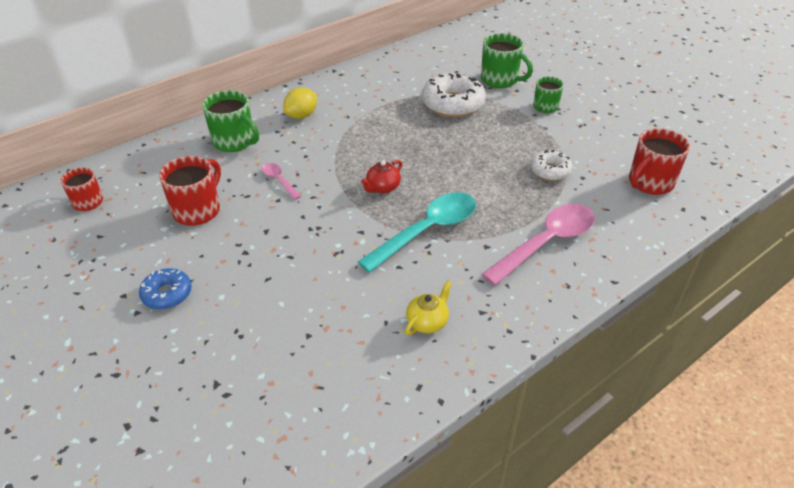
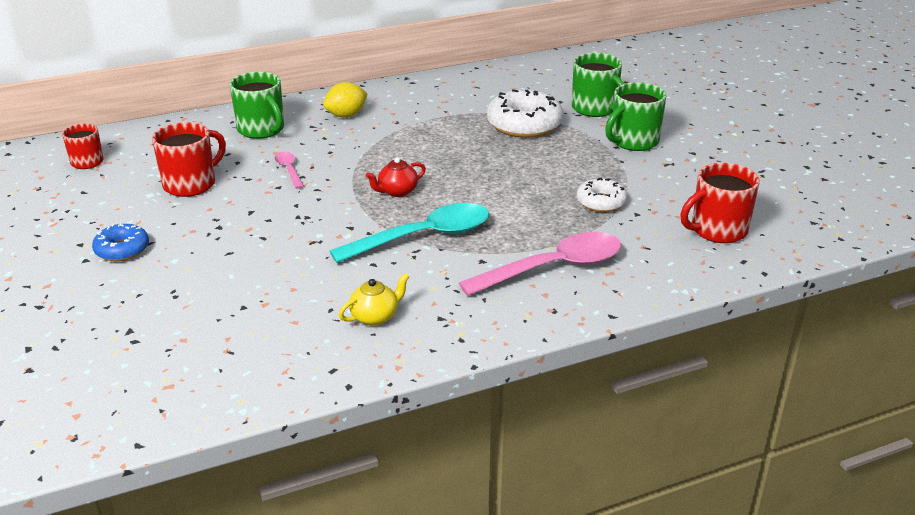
camera: 15 degrees right, 10 degrees down
(545, 107) = (633, 141): green mug -> green mug, size x1.55

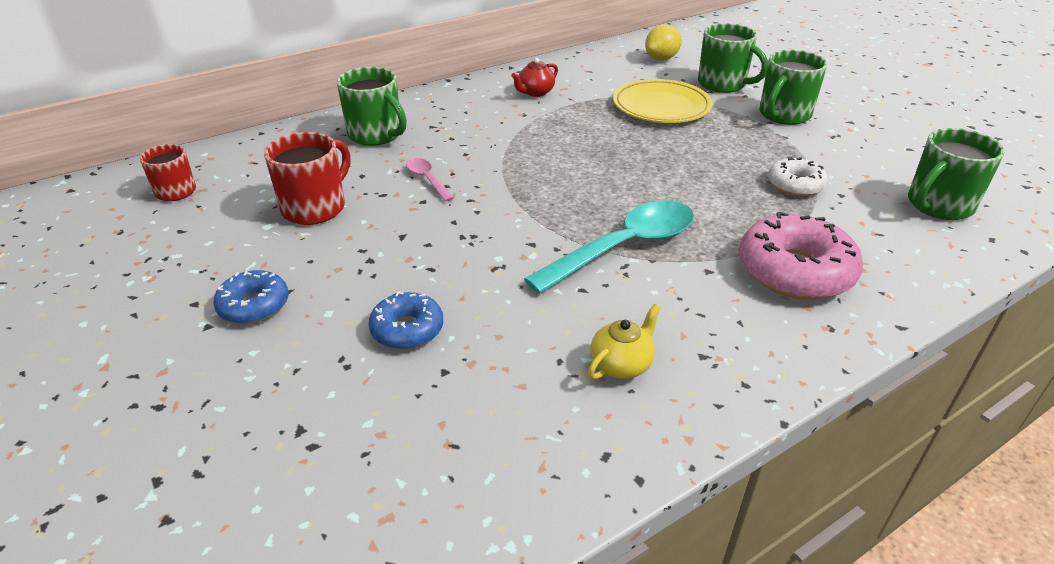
camera: 10 degrees left, 5 degrees up
(227, 277) = (407, 329): none -> blue donut
(346, 115) = (465, 111): yellow lemon -> yellow lemon (661, 59)
(397, 191) = (564, 194): red teapot -> red teapot (535, 92)
(524, 125) = (661, 106): white donut -> yellow plate
(553, 268) = (795, 271): pink spoon -> pink donut
(717, 230) = (938, 205): red mug -> green mug

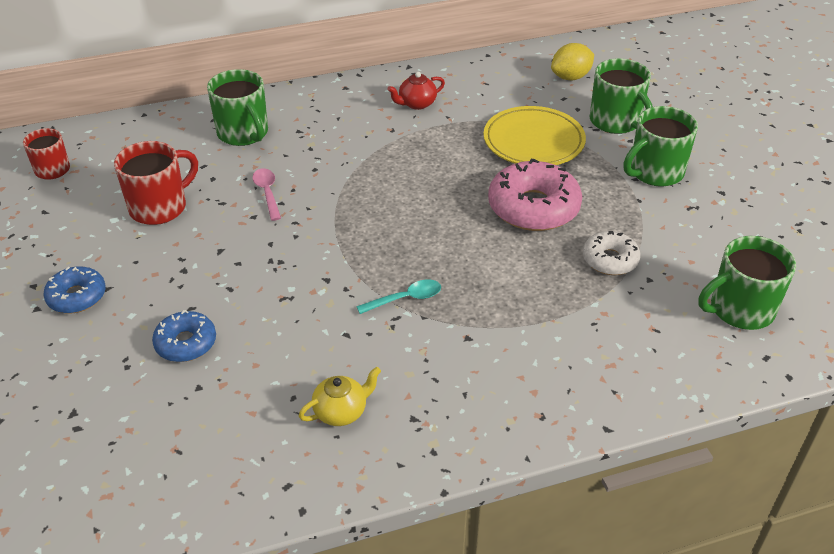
camera: 15 degrees right, 5 degrees up
(624, 247) = (405, 299): turquoise spoon -> turquoise spoon, size x0.47
(795, 271) = (547, 353): pink donut -> pink donut (533, 207)

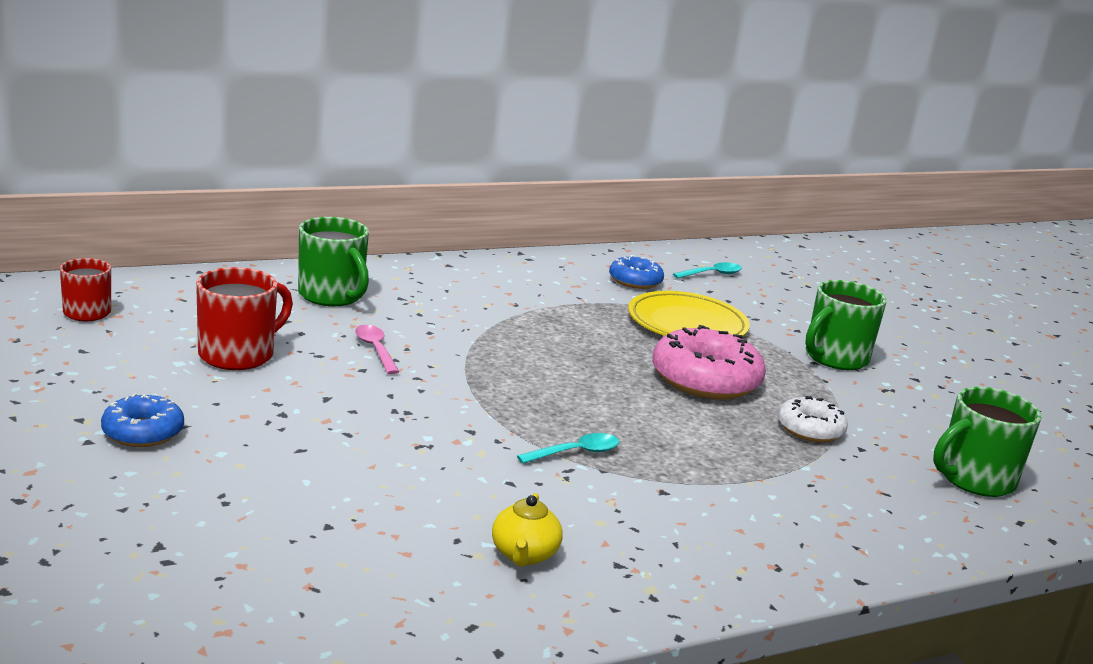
camera: 10 degrees left, 20 degrees down
(186, 343) = (301, 483): blue donut -> blue donut (635, 281)
(341, 411) = (524, 555): yellow teapot -> yellow teapot turned 135 degrees clockwise
(416, 104) = (539, 284): red teapot -> none
(570, 77) = (712, 274): yellow lemon -> turquoise spoon
(616, 122) = (775, 313): green mug -> none

